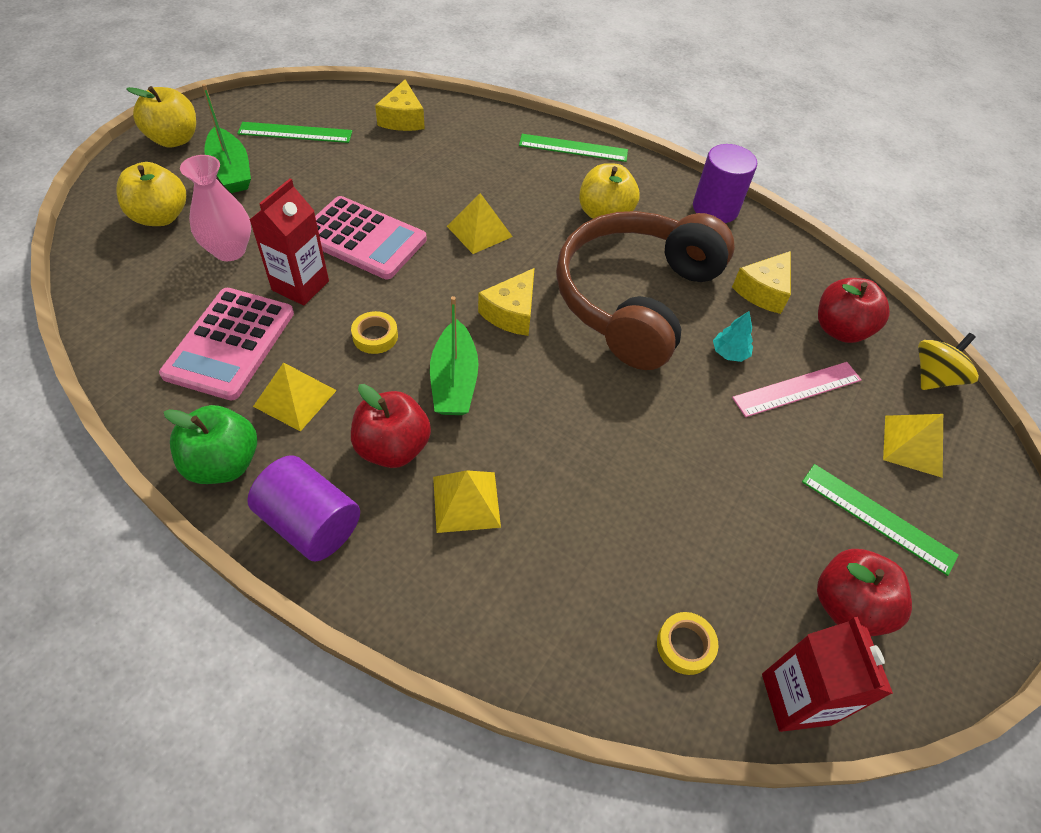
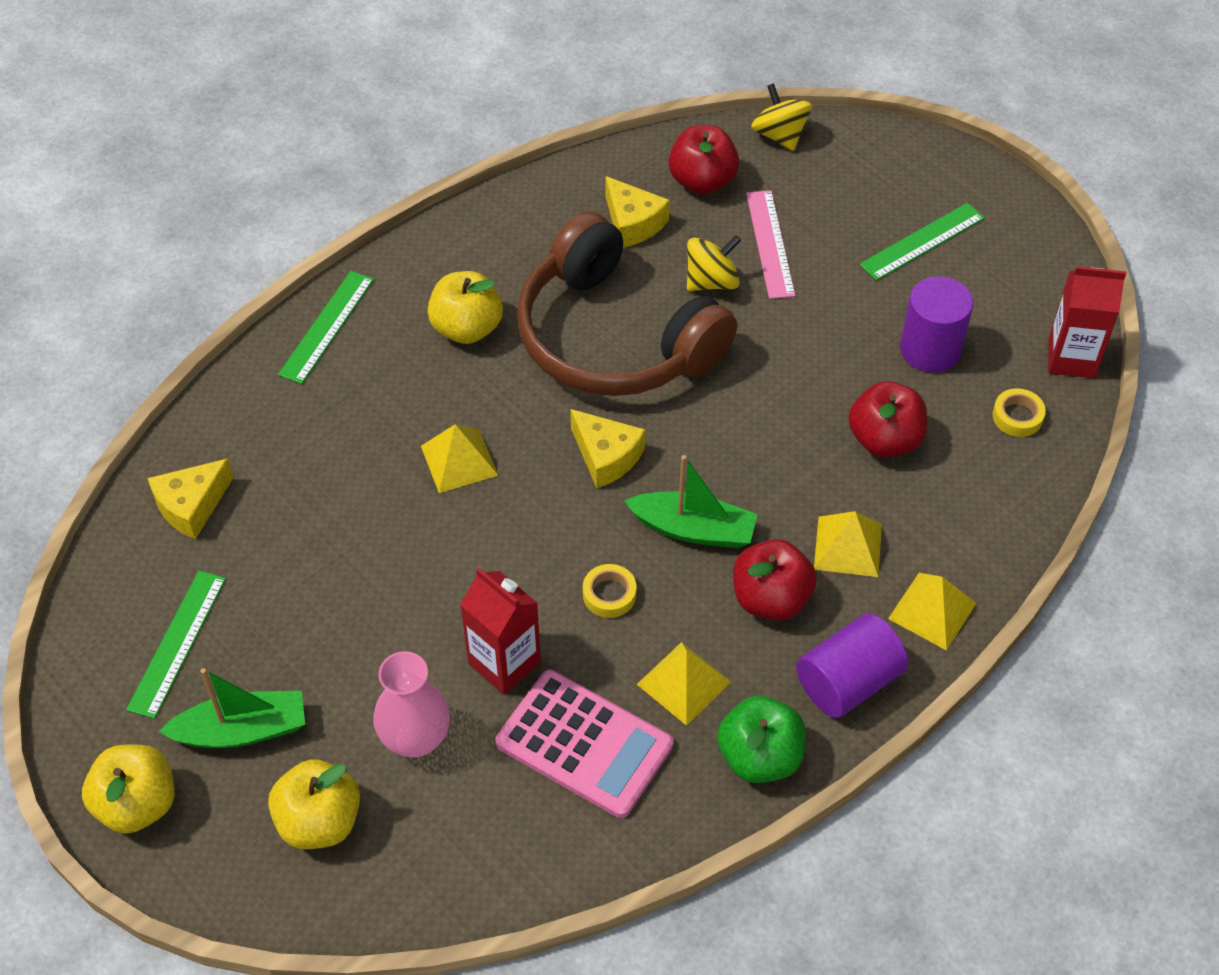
camera: 70 degrees left, 0 degrees up
(363, 239) = (436, 586): pink calculator -> none
(402, 119) = (191, 506): yellow cheese -> yellow cheese turned 120 degrees clockwise
(715, 208) = (488, 220): purple cylinder -> purple cylinder (930, 349)
(729, 353) = (711, 281): turquoise tree -> yellow spinning top
(847, 606) = (1000, 295): red apple -> red apple (884, 440)
(913, 446) = (853, 185): yellow pyramid -> yellow pyramid (932, 610)

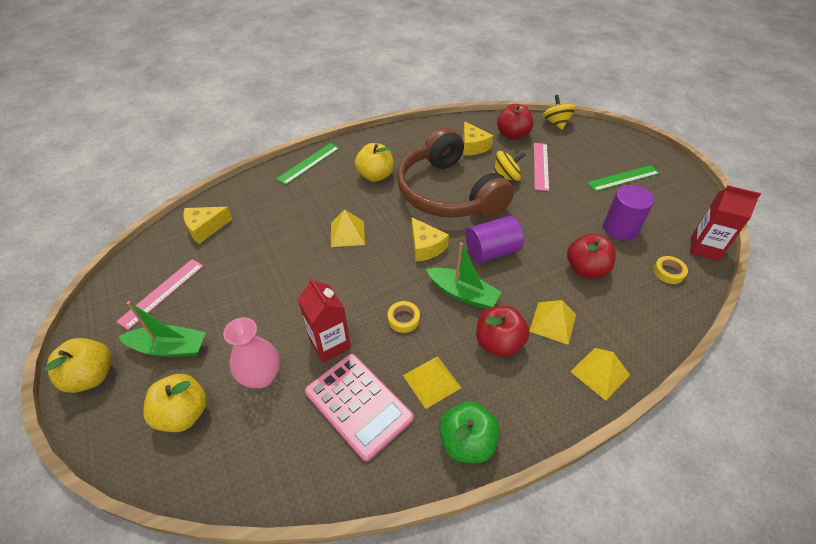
camera: 15 degrees right, 5 degrees down
(177, 643) = (162, 292): green ruler -> pink ruler
(848, 682) = (536, 406): purple cylinder -> purple cylinder (491, 251)

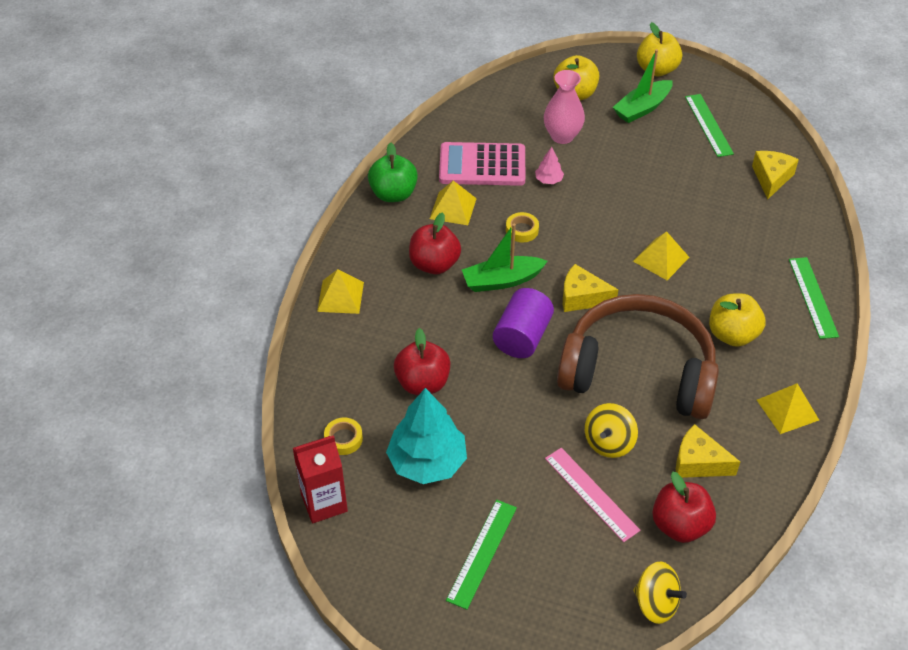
camera: 135 degrees right, 0 degrees up
(162, 292) = (708, 125): pink ruler -> green ruler
(330, 344) = (548, 180): red carton -> pink tree
(553, 322) = (408, 310): yellow pyramid -> yellow pyramid (787, 410)
(620, 228) = (427, 462): purple cylinder -> turquoise tree

